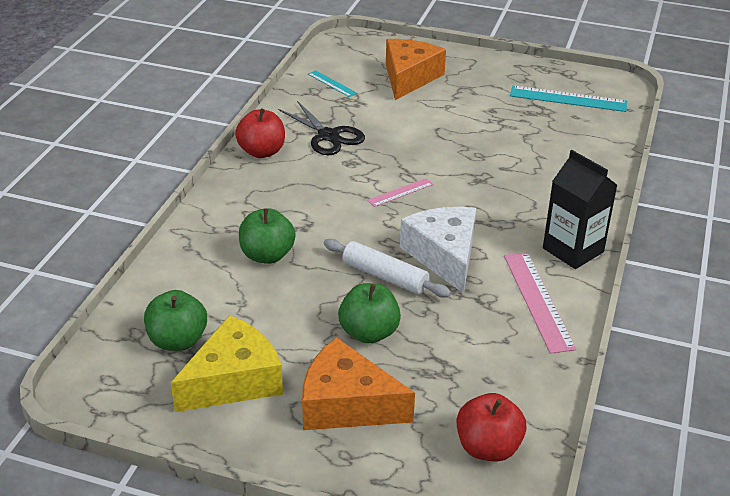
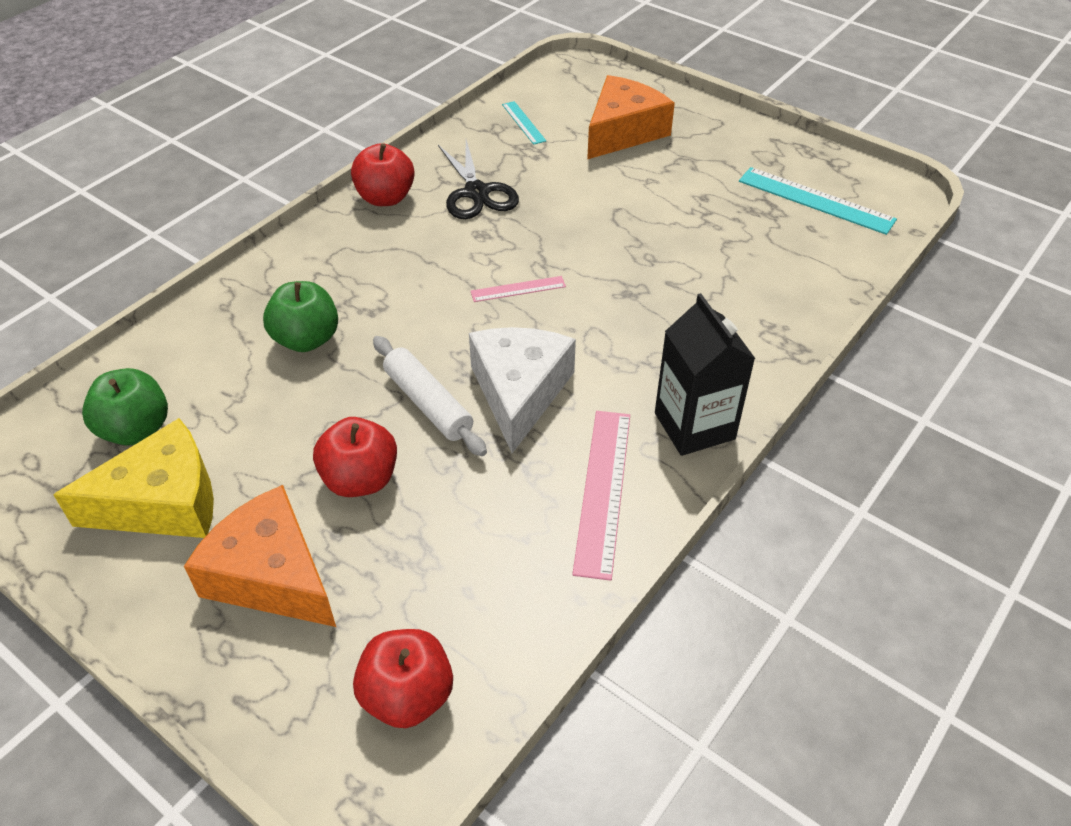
camera: 20 degrees right, 10 degrees up
(369, 333) = (360, 479): green apple -> red apple

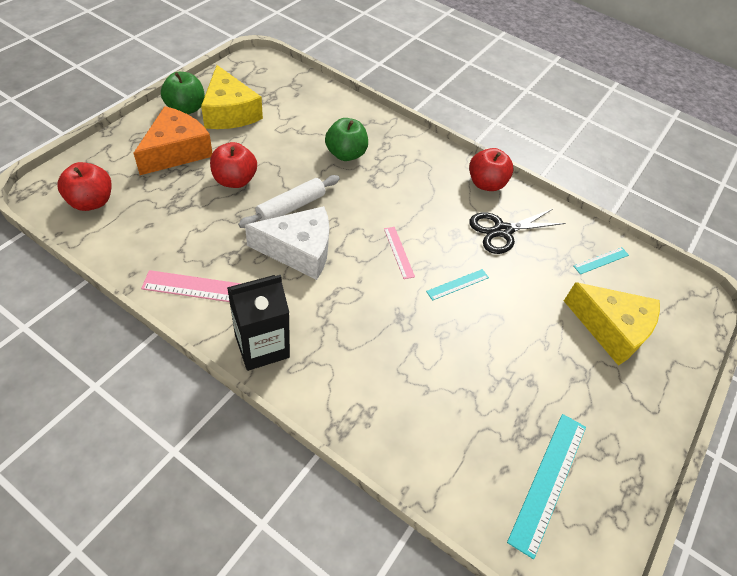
camera: 80 degrees right, 5 degrees up
(136, 429) = (279, 99): green apple -> green apple (186, 108)
(570, 239) = (457, 284): none -> turquoise ruler
(623, 132) = (611, 329): orange cheese -> yellow cheese

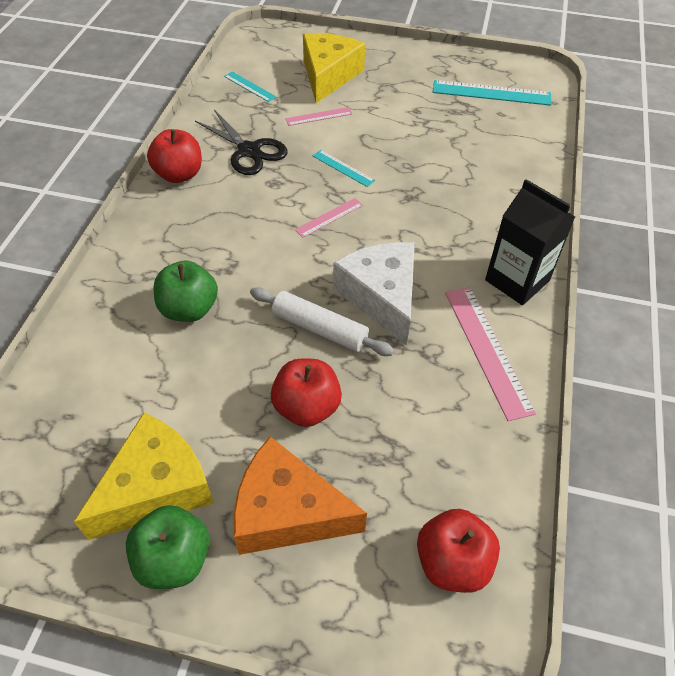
camera: 105 degrees left, 0 degrees up
(540, 295) = (319, 116): none -> pink ruler

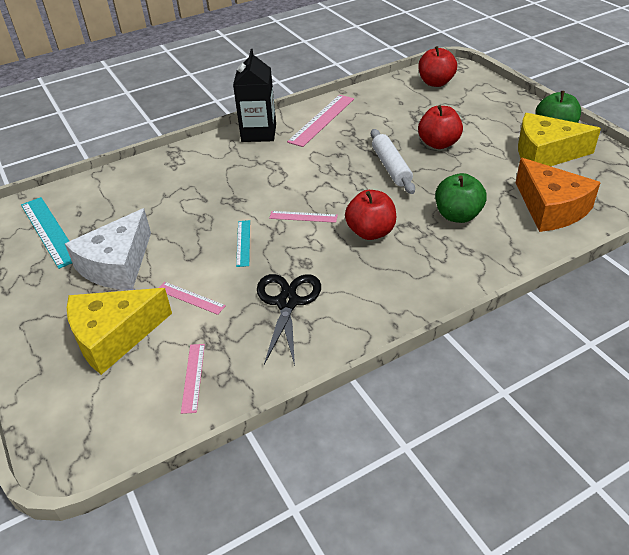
camera: 130 degrees left, 10 degrees down
(179, 174) = (368, 317): red apple -> red apple (371, 232)
(249, 86) = (193, 377): turquoise ruler -> pink ruler
(287, 512) = (488, 120): orange cheese -> orange cheese (551, 208)
(381, 297) = (337, 162): white cheese -> white cheese (117, 265)

